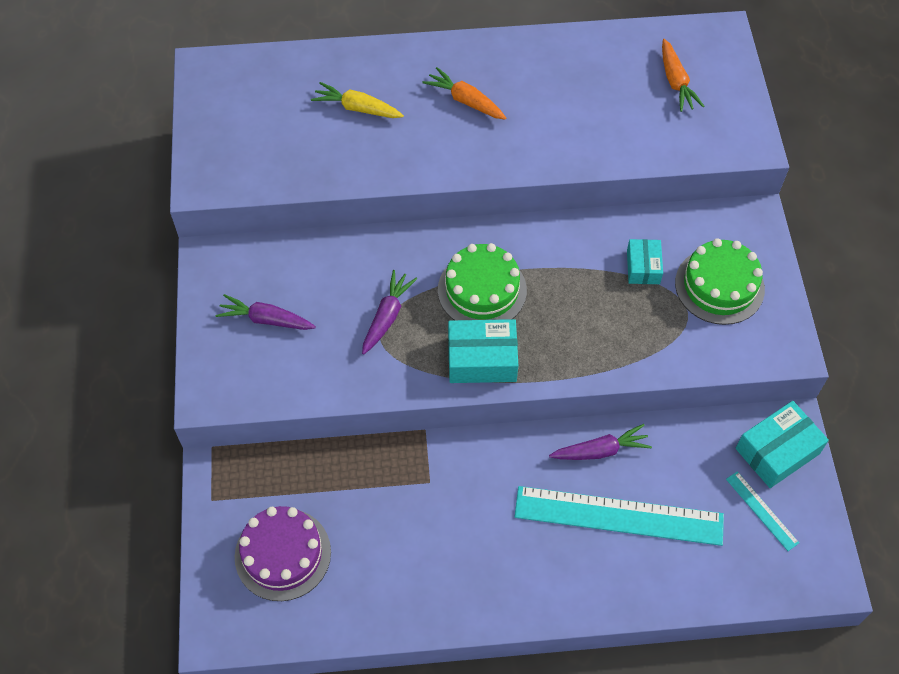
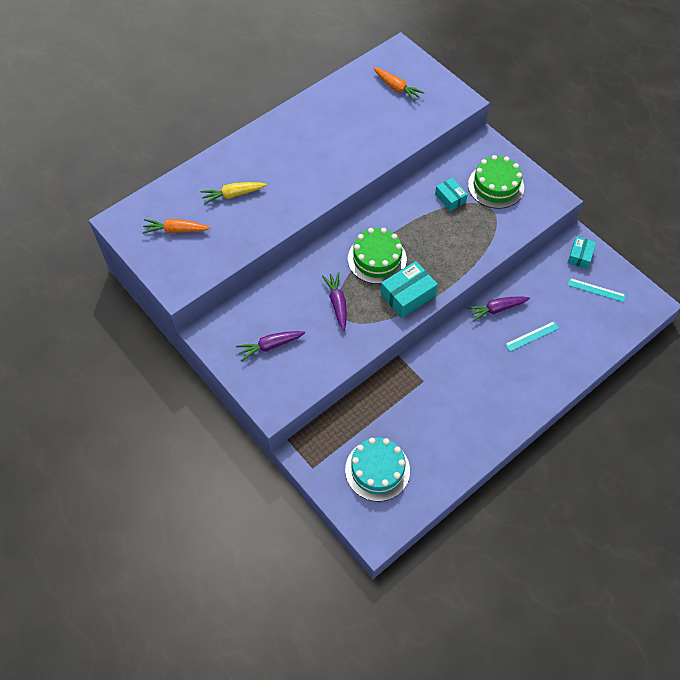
camera: 35 degrees left, 0 degrees up
(283, 554) = (377, 470): purple cake -> turquoise cake
(465, 101) = (292, 158): orange carrot -> orange carrot (176, 230)
(600, 451) = (496, 309): purple carrot -> purple carrot turned 150 degrees counterclockwise
(619, 515) = (532, 336): turquoise ruler -> turquoise ruler, size x0.45
(777, 451) = (580, 256): turquoise box -> turquoise box, size x0.62

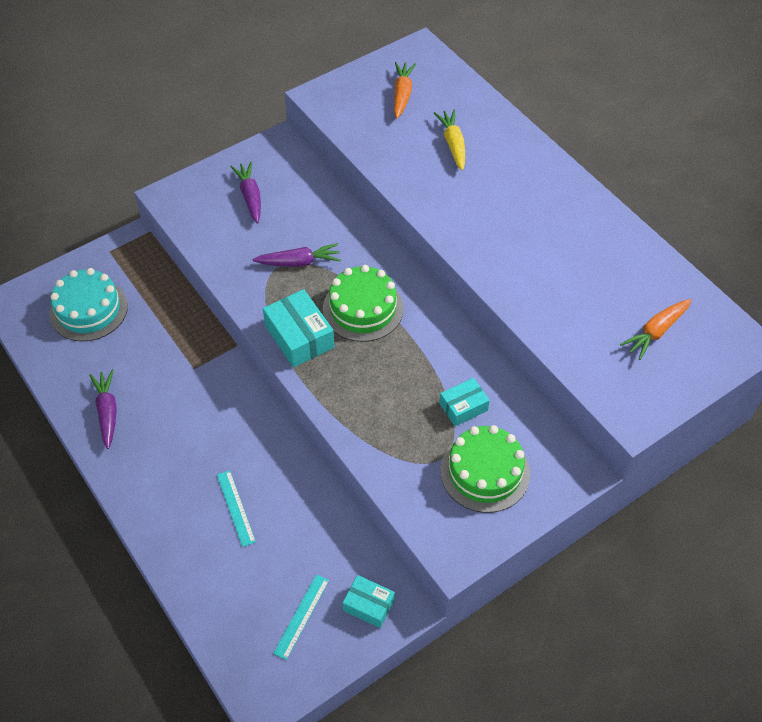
camera: 95 degrees right, 5 degrees down
(496, 309) = (288, 469): purple carrot -> purple carrot (107, 412)

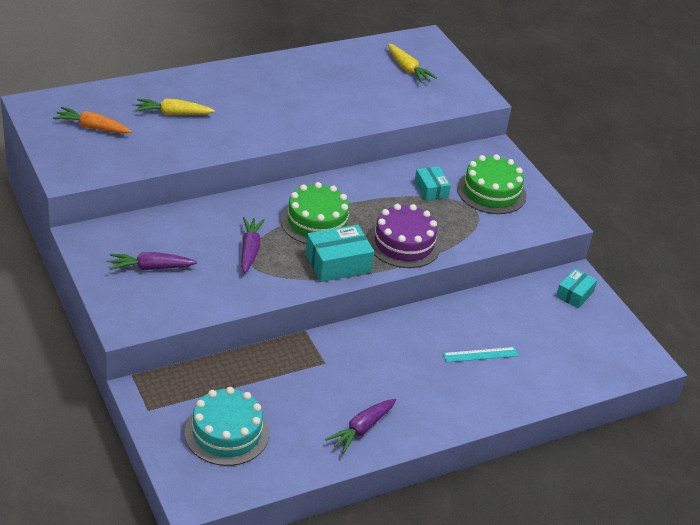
camera: 85 degrees left, 15 degrees down
(107, 412) = (362, 429): purple carrot -> purple carrot turned 45 degrees counterclockwise
(301, 616) = (581, 331): turquoise ruler -> none
(352, 391) = (404, 243): none -> purple cake
(656, 332) = (407, 69): orange carrot -> yellow carrot

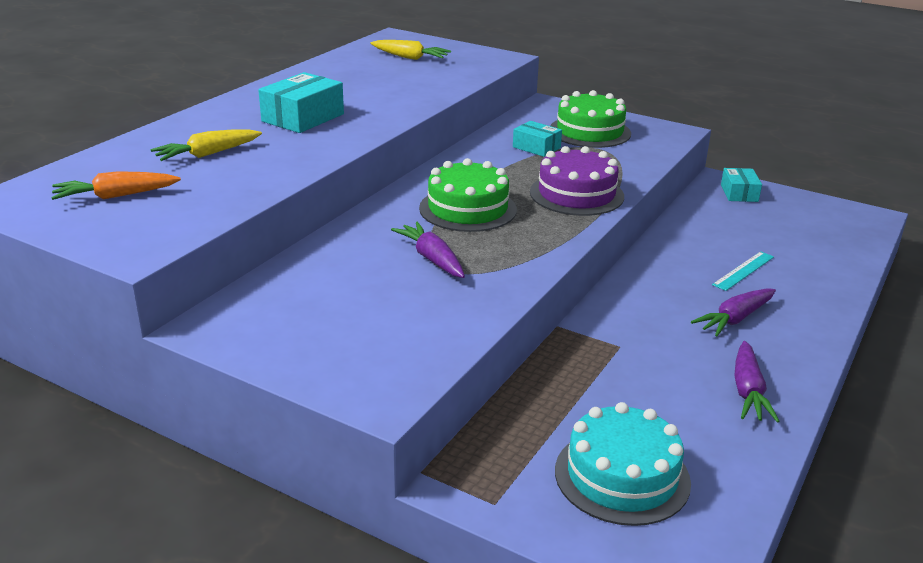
camera: 30 degrees left, 10 degrees down
(151, 268) = (338, 323): purple carrot -> purple carrot (735, 319)
(338, 263) = (540, 234): turquoise box -> turquoise box (303, 118)

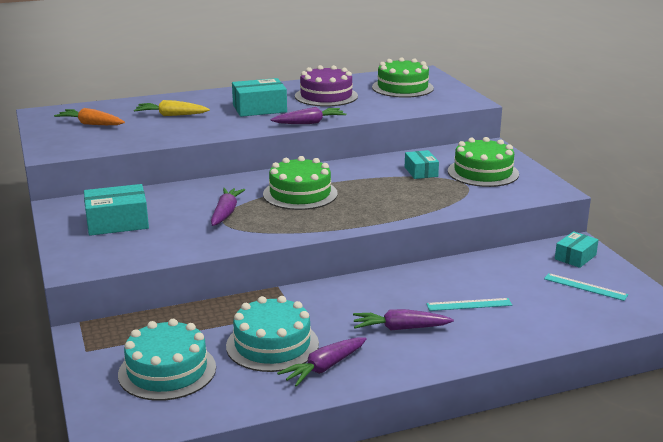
camera: 40 degrees right, 5 degrees down
(325, 319) = (117, 222): none -> turquoise box
(394, 120) = (309, 123): none -> purple carrot
(410, 57) = (402, 88): yellow carrot -> green cake
(576, 194) = (387, 207): purple cake -> purple cake (326, 96)
(664, 391) = (272, 345): none -> turquoise cake
(791, 217) = (585, 287): none -> turquoise ruler

